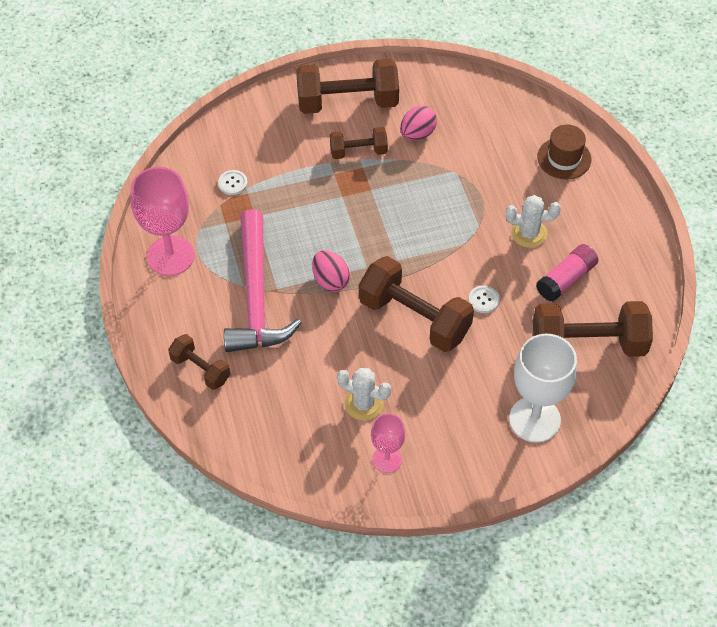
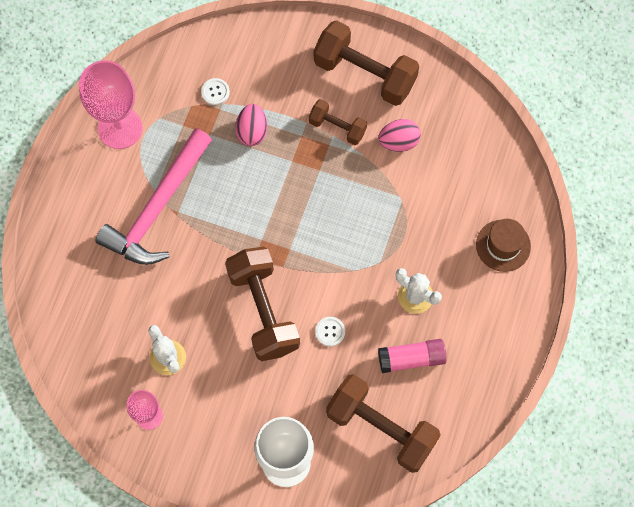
camera: 35 degrees right, 15 degrees up
(200, 369) = (70, 244): brown dumbbell -> none
(330, 280) = (224, 232): pink egg -> pink egg (252, 131)

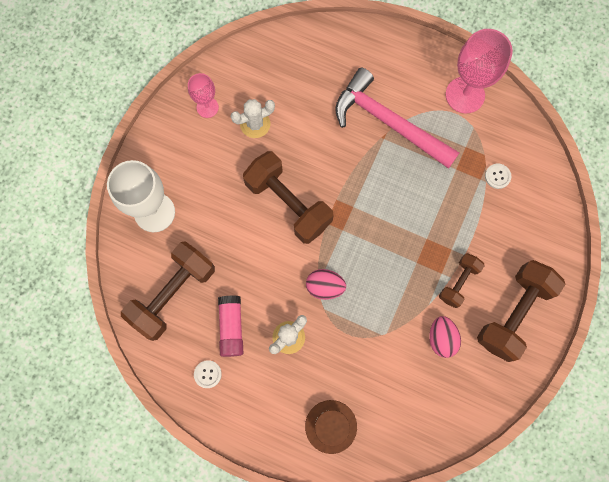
camera: 95 degrees right, 5 degrees up
(252, 131) = (457, 206): pink egg -> pink egg (325, 287)
(263, 310) = (288, 203): brown dumbbell -> brown dumbbell turned 60 degrees clockwise
(330, 331) = (263, 258): white button -> white button (207, 374)

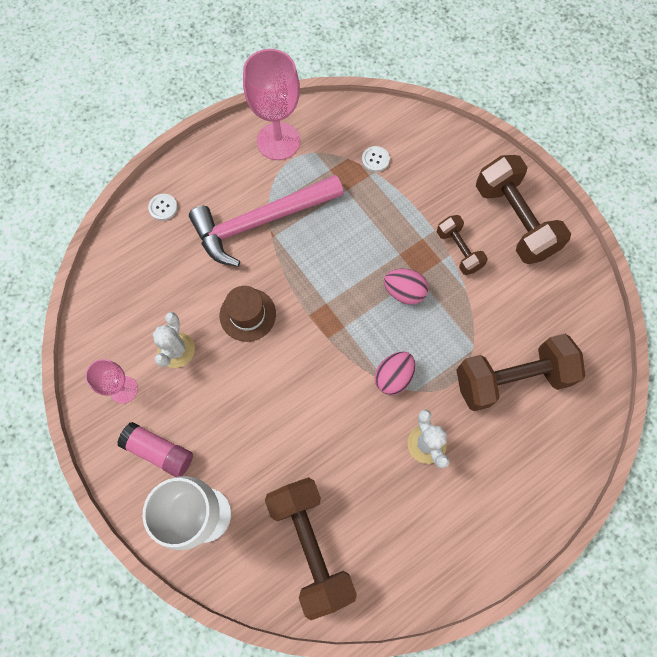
camera: 60 degrees left, 5 degrees down
(207, 374) = (421, 554): white button -> white button (163, 207)
(231, 327) = (383, 499): pink glue stick -> pink glue stick (159, 451)
(288, 203) = (284, 364): brown dumbbell -> brown dumbbell (511, 379)
(331, 426) = (541, 452): brown hat -> brown hat (247, 314)
(441, 338) = (505, 296): pink egg -> pink egg (404, 292)

